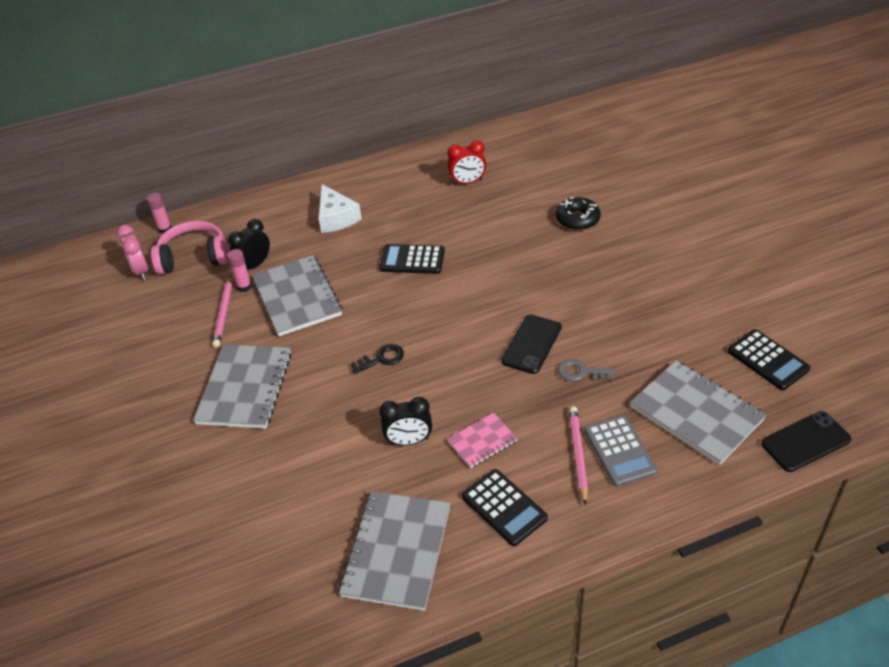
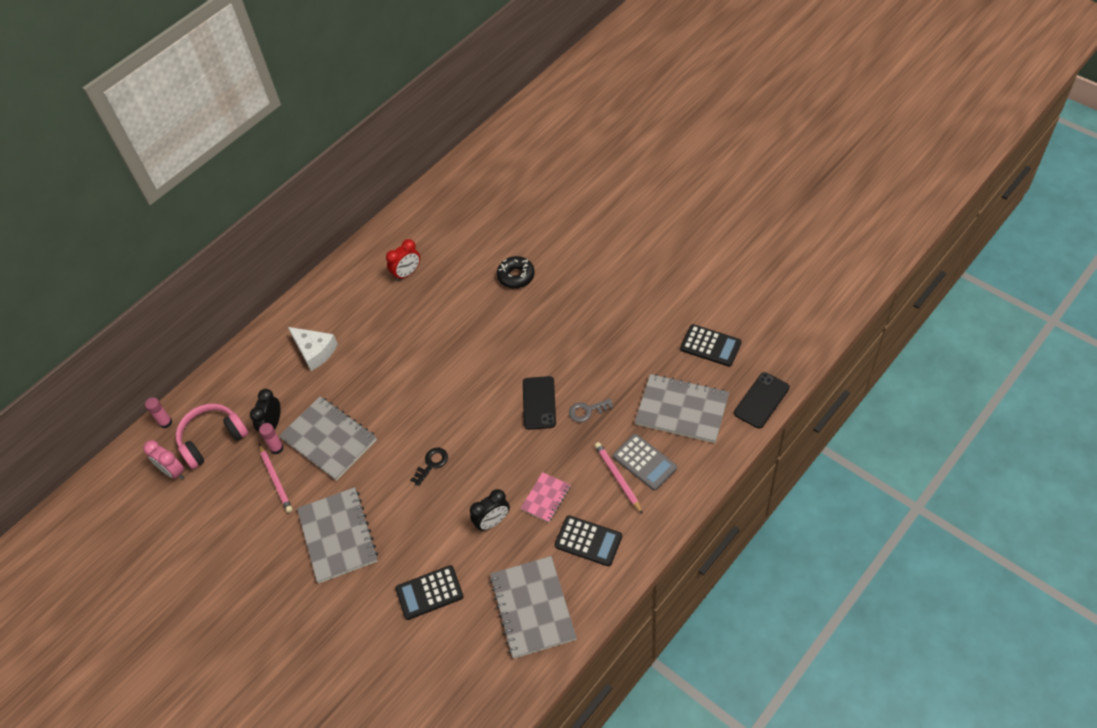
camera: 25 degrees left, 10 degrees up
(412, 260) = (404, 366): black calculator -> black calculator (429, 593)

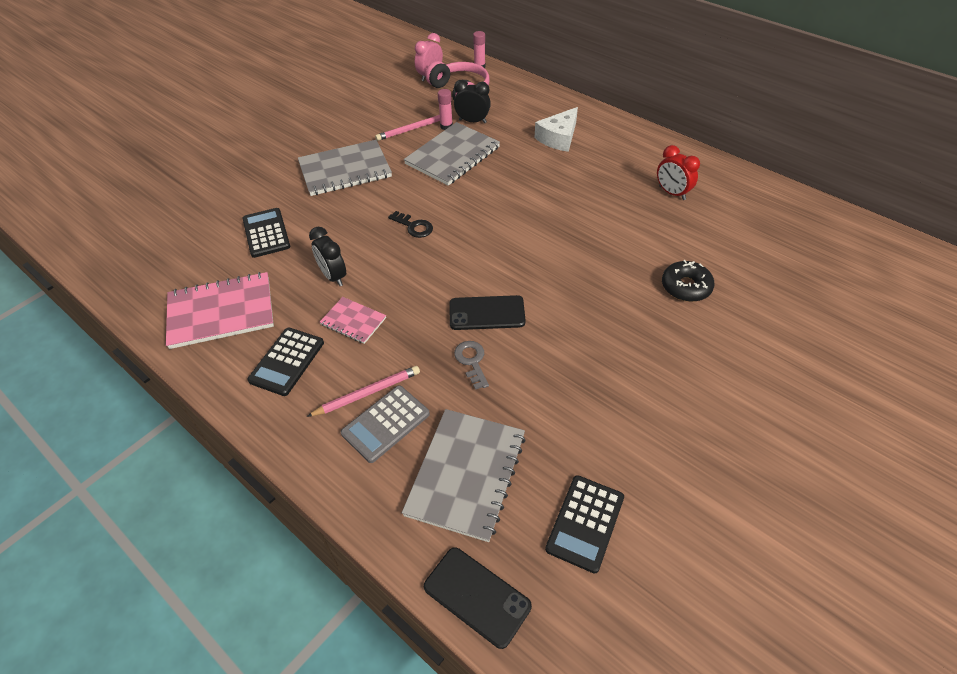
camera: 85 degrees right, 5 degrees down
(533, 608) = (221, 312): grey notebook -> pink notebook

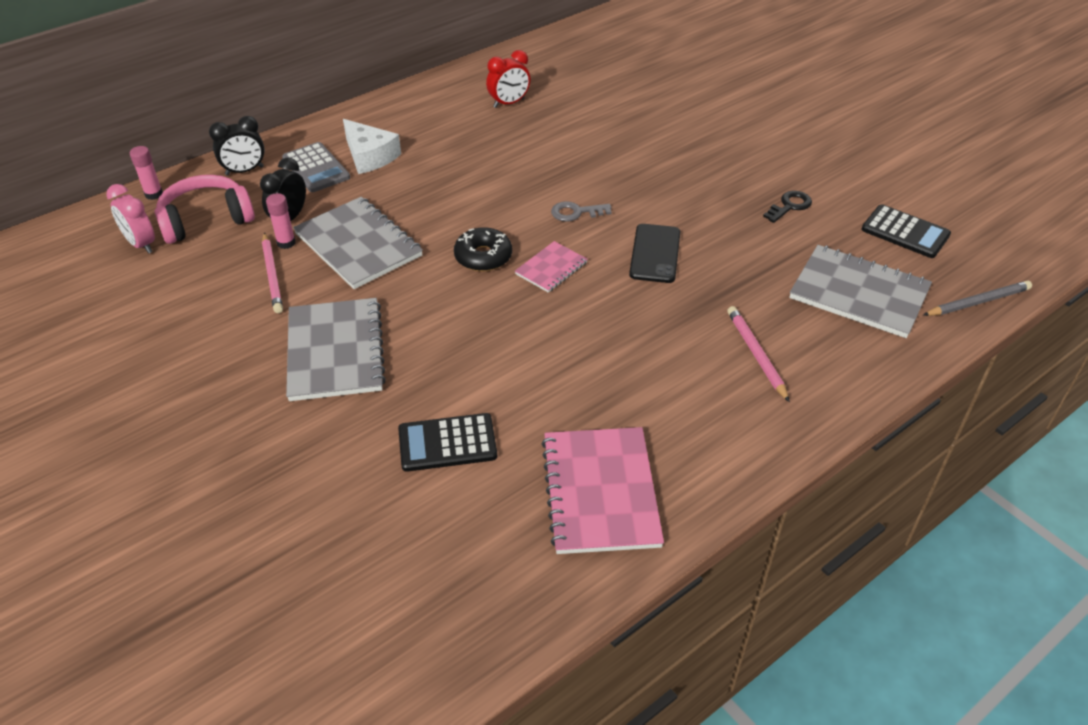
camera: 80 degrees left, 5 degrees down
(287, 361) = (701, 422): black calculator -> none
(333, 276) = (561, 374): black clock -> black clock (244, 171)
(353, 321) = (645, 359): pink notebook -> pink notebook (551, 268)
(386, 424) = (798, 343): grey calculator -> grey calculator (316, 168)
(414, 226) = (490, 294): black key -> black key (789, 206)
(472, 361) = (721, 273): grey key -> grey key (576, 212)
(477, 596) = (978, 302): black phone -> grey pencil
(686, 287) = (648, 125): black donut -> black donut (483, 257)

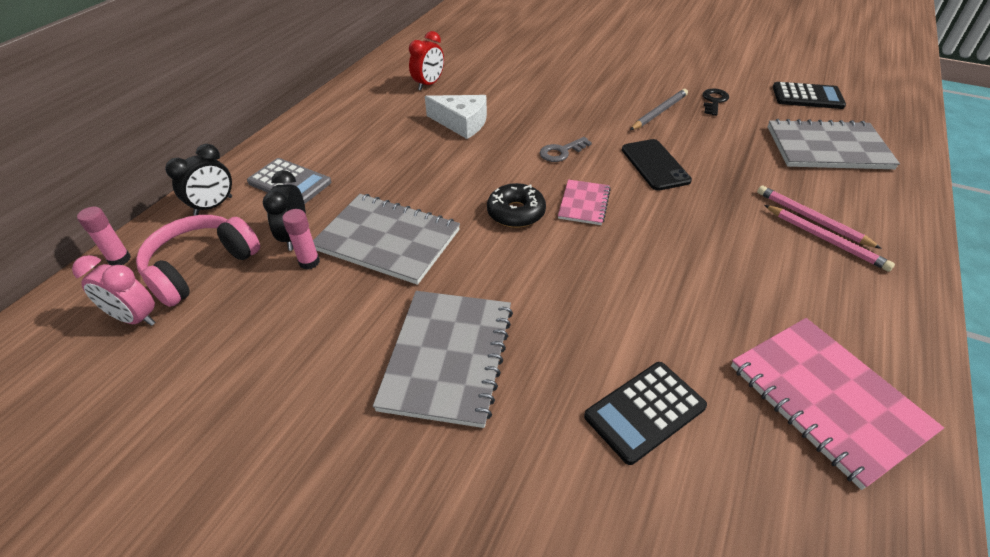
camera: 25 degrees left, 0 degrees up
(272, 275) = (318, 300): pink pencil -> pink pencil (826, 240)
(335, 351) = (447, 357): grey notebook -> grey notebook turned 45 degrees clockwise
(369, 156) = (336, 157): white cheese -> white cheese (461, 123)
(978, 302) = (905, 129): grey pencil -> grey pencil (659, 112)

